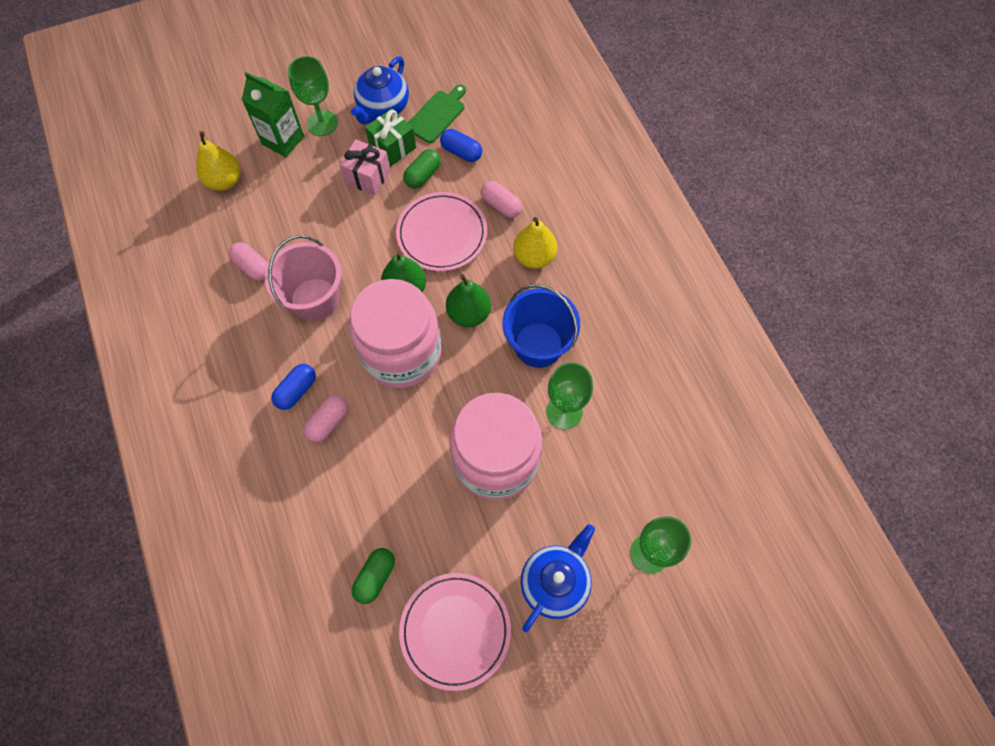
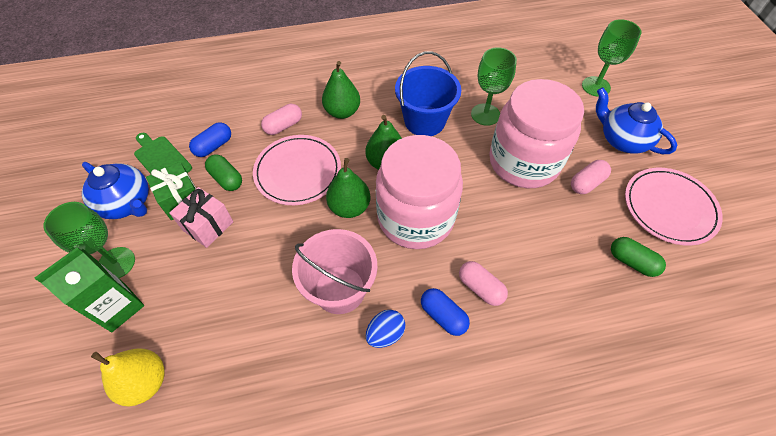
camera: 80 degrees left, 10 degrees down
(253, 267) = (281, 353): pink capsule -> pink capsule (586, 183)
(275, 344) = (385, 334): none -> blue egg
(534, 257) = (342, 112): yellow pear -> green pear

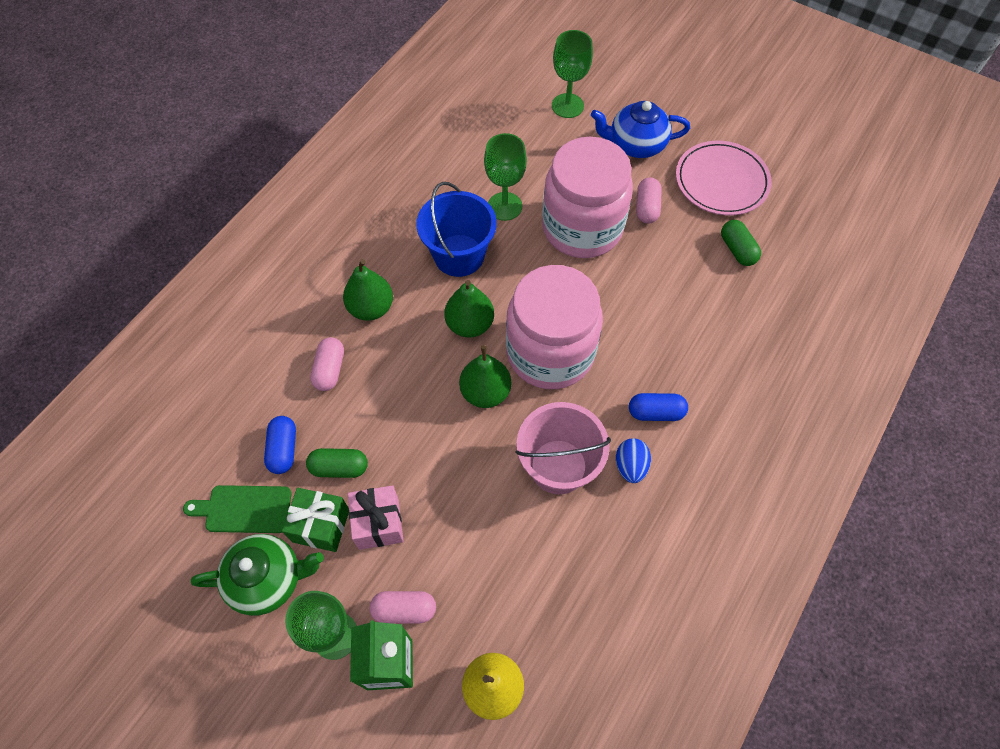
camera: 45 degrees left, 5 degrees up
(127, 203) = (268, 579): blue teapot -> green teapot
(298, 172) = (400, 401): pink plate -> none
(480, 288) = (658, 365): pink capsule -> pink capsule (404, 609)
(632, 262) = (737, 250): green capsule -> green capsule turned 75 degrees clockwise

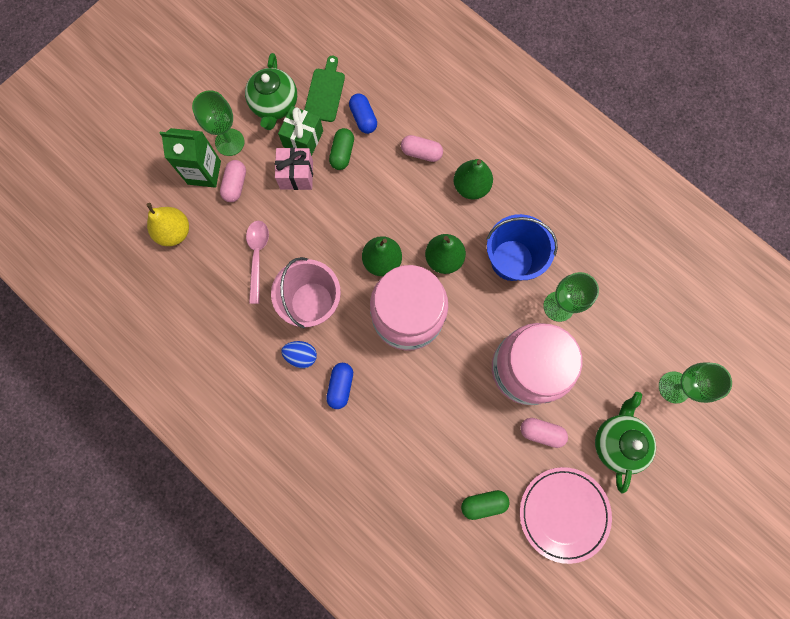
camera: 100 degrees right, 15 degrees up
(283, 449) = (363, 118): blue capsule -> blue capsule turned 60 degrees clockwise
(508, 552) = (257, 257): none -> pink spoon
(636, 145) = (617, 442): blue teapot -> green teapot

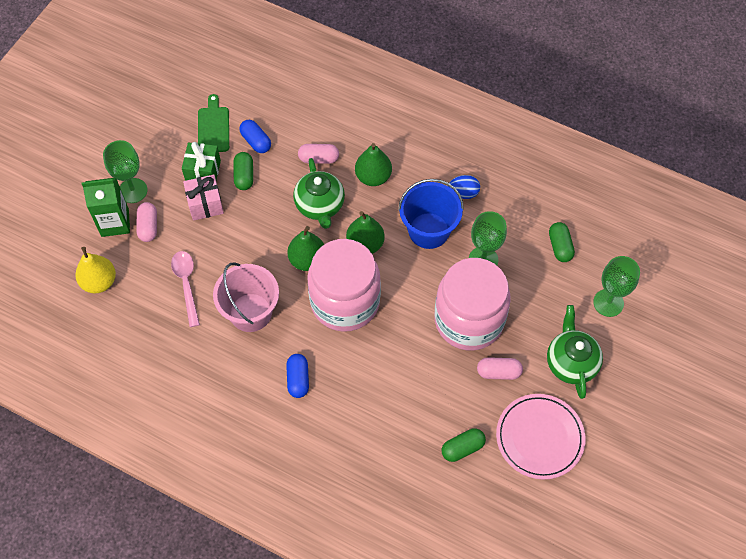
camera: 15 degrees left, 15 degrees down
(274, 105) = (168, 149): green teapot -> green teapot (320, 206)
(301, 355) = (253, 361): blue egg -> blue egg (463, 193)
(641, 312) = (560, 246): none -> green capsule

